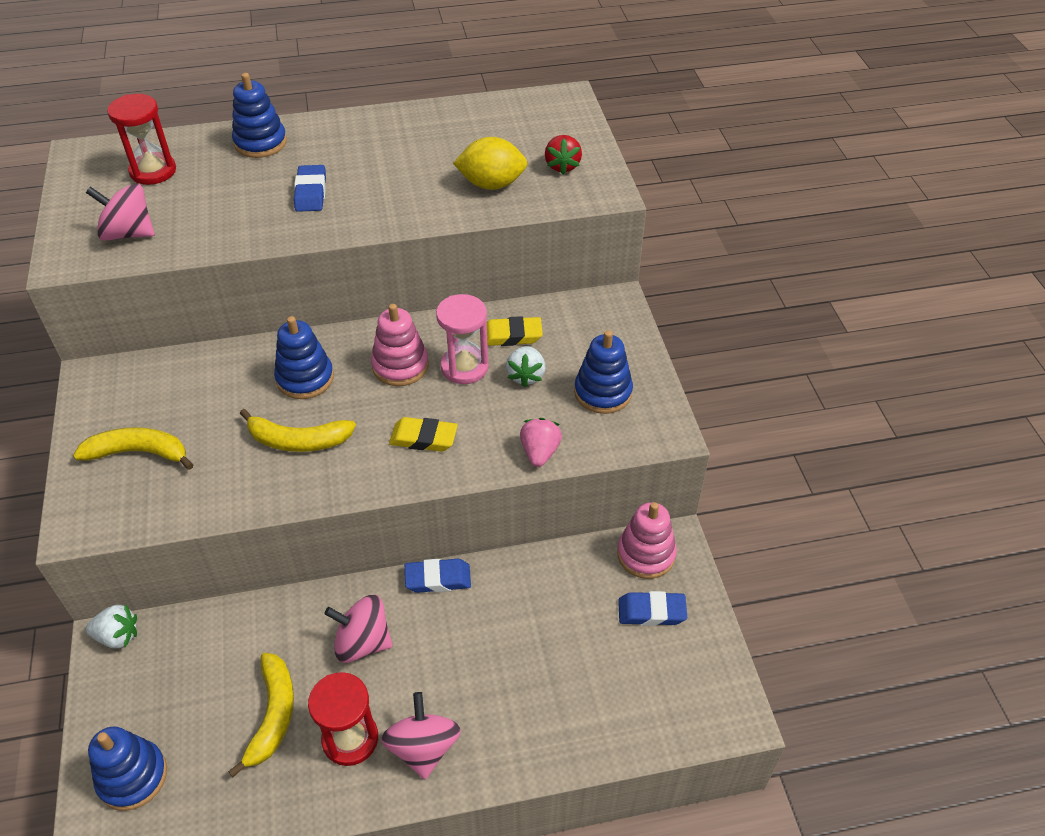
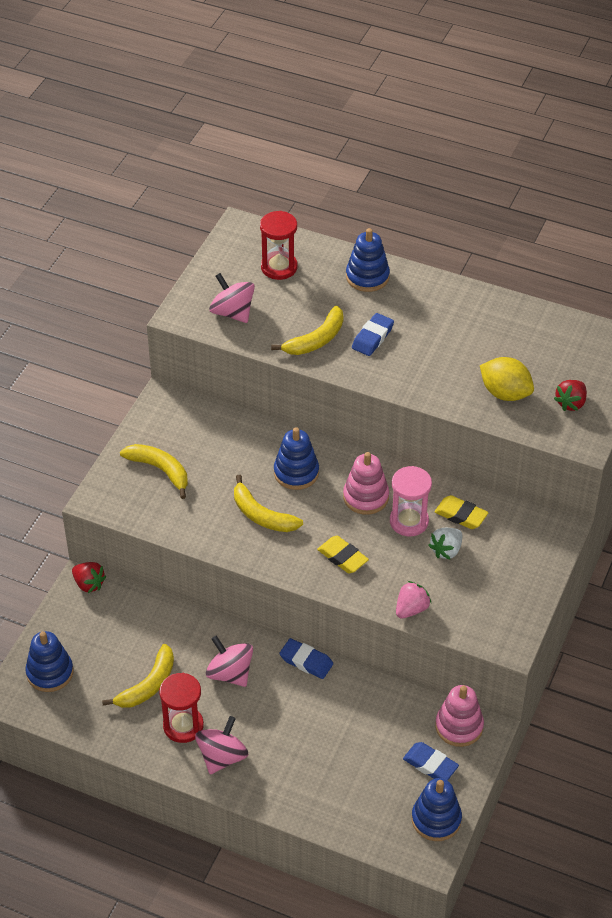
camera: 35 degrees right, 0 degrees up
(118, 636) = (89, 584): white strawberry -> red strawberry
(249, 220) = (316, 340): none -> yellow banana
(603, 392) = (490, 591): blue stacking toy -> blue stacking toy (436, 819)

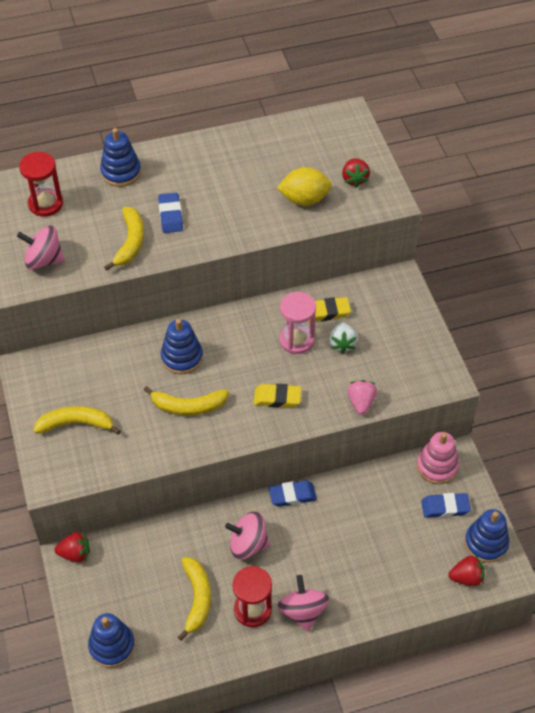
camera: 40 degrees left, 5 degrees up
(366, 497) = (249, 342): pink stacking toy -> none
(388, 833) = (466, 577): none -> red strawberry

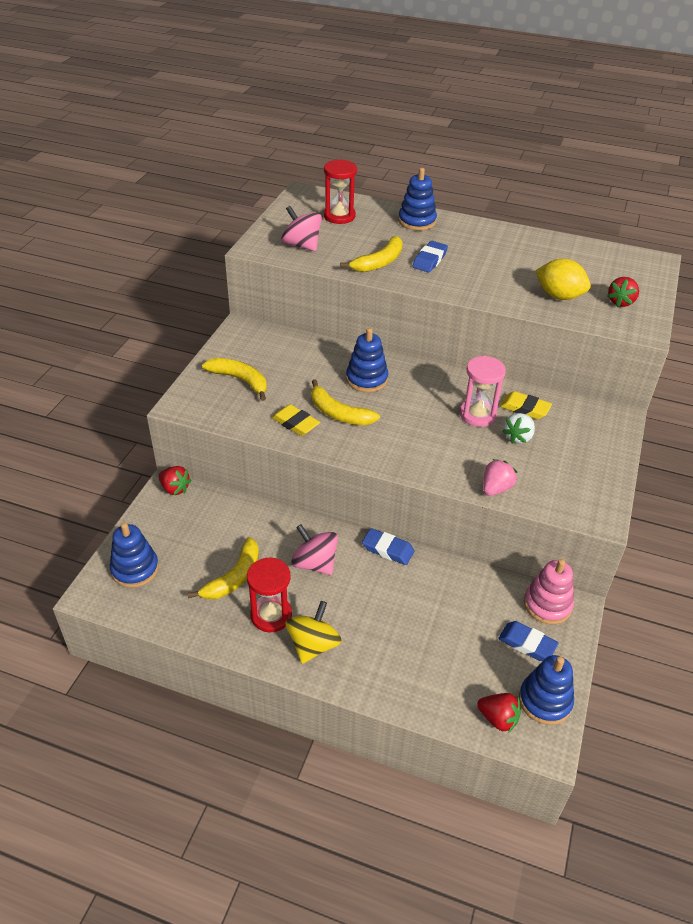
camera: 35 degrees right, 10 degrees down
(277, 398) = (420, 446): yellow eraser -> yellow eraser (295, 423)
(303, 611) = (313, 645): pink spinning top -> yellow spinning top

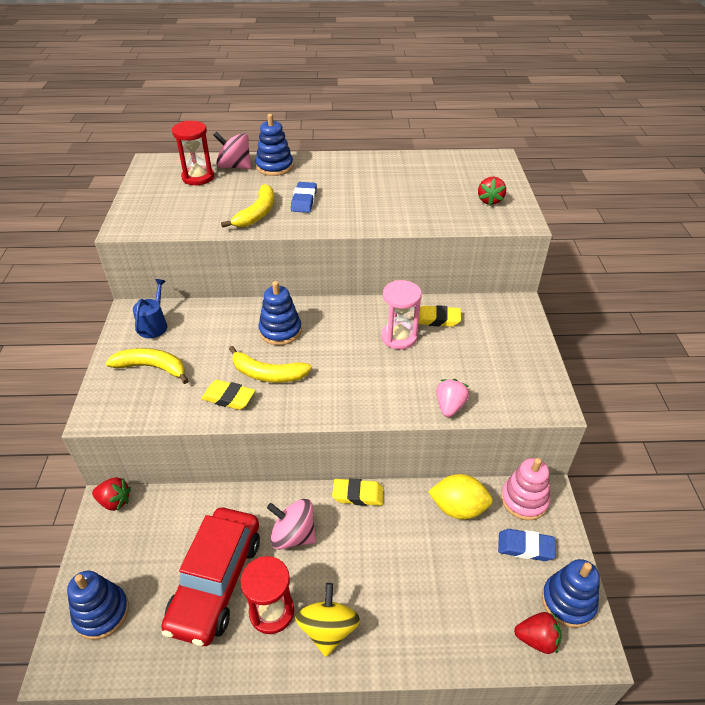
camera: 20 degrees left, 0 degrees up
(234, 577) = (216, 582): yellow banana -> red car
(255, 345) = (154, 325): none -> blue watering can
(301, 245) = (172, 214): pink spinning top -> pink spinning top (234, 166)
(388, 549) = (358, 495): blue eraser -> yellow eraser
(518, 437) = (445, 349): white strawberry -> none
(559, 296) = (435, 207): yellow lemon -> yellow lemon (458, 508)

